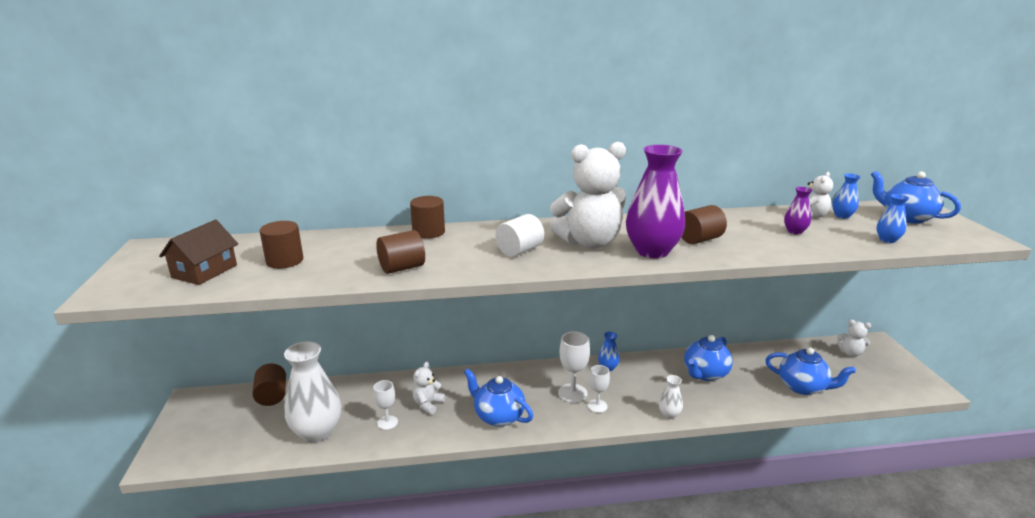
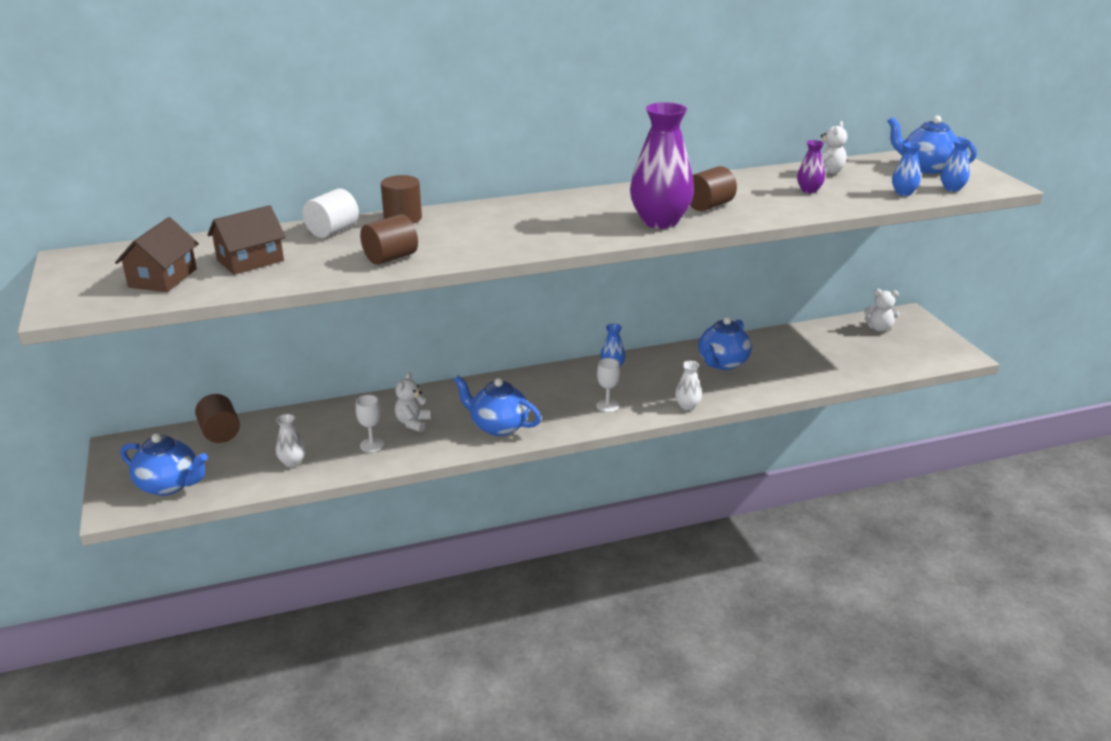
camera: 10 degrees left, 5 degrees up
(284, 261) = (250, 260): brown cylinder -> brown house
(317, 432) = (292, 462): white vase -> white vase, size x0.46
(519, 250) = (515, 231): white cylinder -> white cylinder (332, 231)
(572, 393) = (577, 396): white goblet -> none
(589, 242) = (590, 217): white teddy bear -> none
(803, 387) = (828, 366): blue teapot -> blue teapot (169, 485)
(842, 216) = (859, 170): blue vase -> blue vase (952, 189)

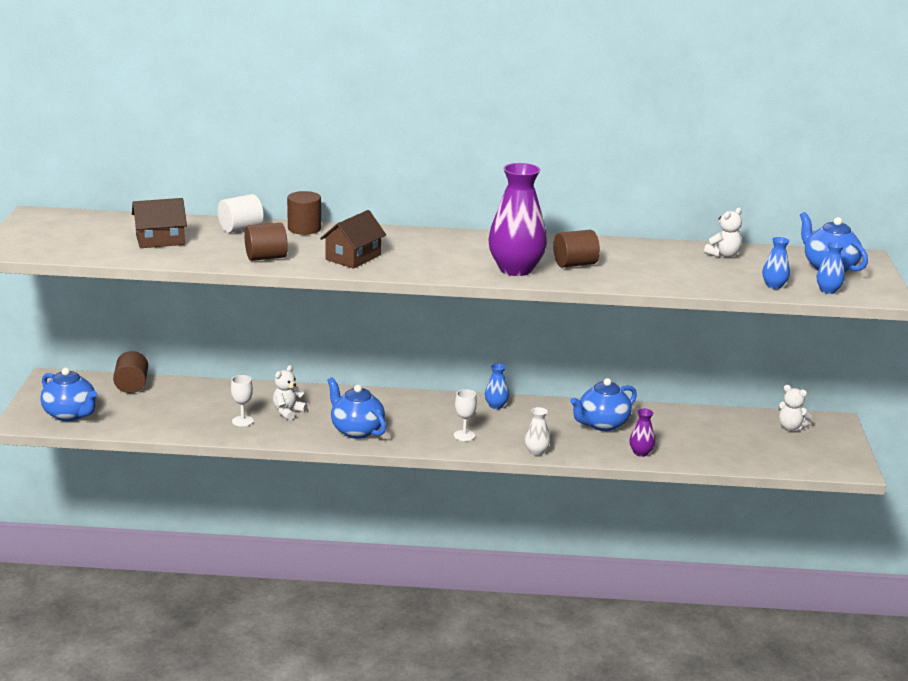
camera: 20 degrees right, 5 degrees down
(163, 278) = (88, 241): brown house -> brown house (353, 257)
(292, 462) = (172, 419): white vase -> none
(809, 190) = (684, 268): purple vase -> purple vase (641, 453)

